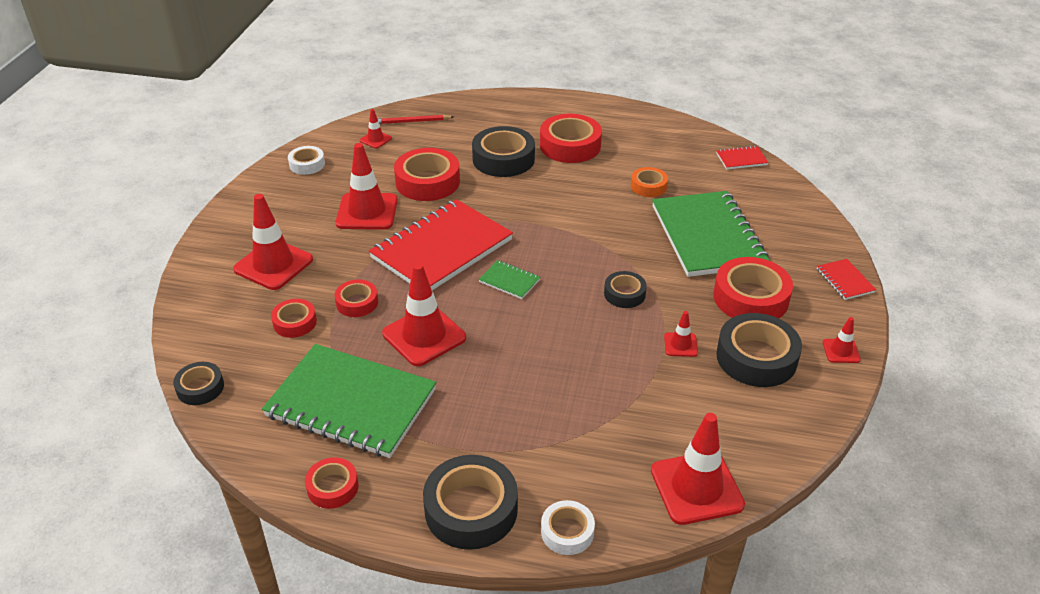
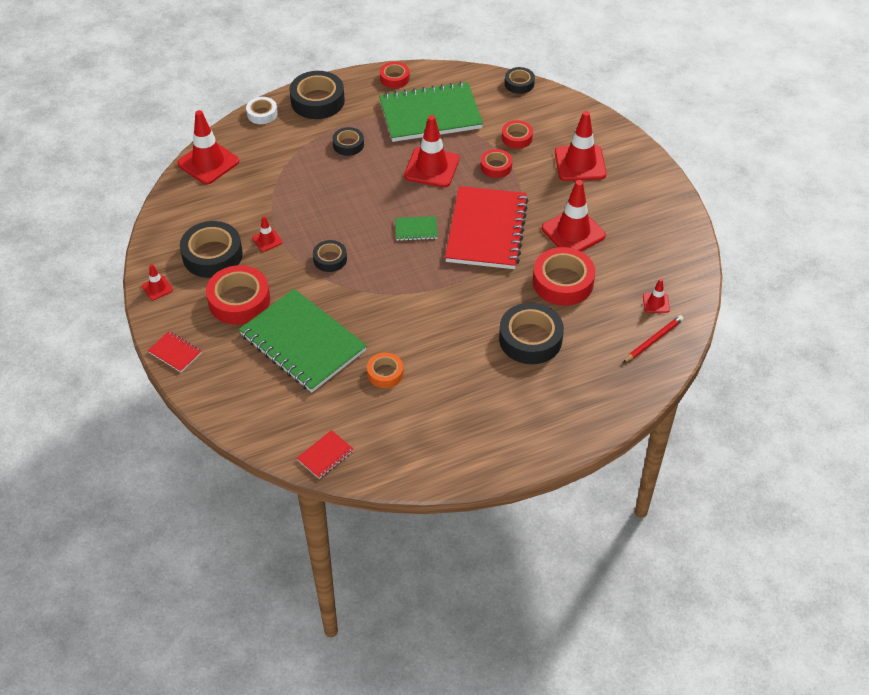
camera: 145 degrees right, 10 degrees up
(307, 164) = (672, 249): white tape -> none
(490, 415) = (348, 145): none -> black tape
(570, 146) = (490, 387): red tape -> none

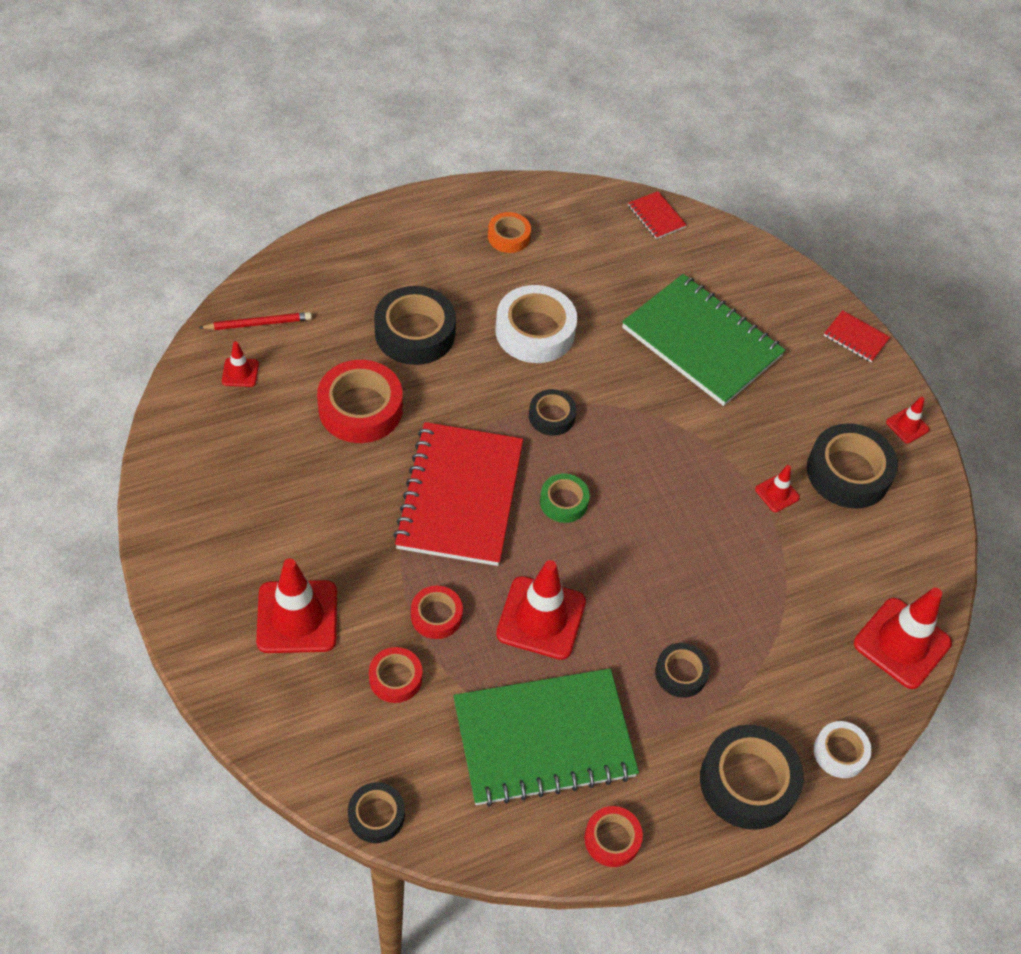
camera: 175 degrees right, 5 degrees up
(239, 300) = (794, 402): red tape -> none
(325, 455) = (656, 216): red notebook -> red notebook turned 75 degrees counterclockwise
(330, 259) = (683, 458): black tape -> black tape (551, 416)
(385, 373) = (596, 300): orange tape -> orange tape (508, 237)
(416, 229) = (563, 502): green notebook -> green tape
(436, 345) = (535, 331): none -> white tape
(573, 232) = (332, 487): red traffic cone -> none
(653, 340) = (258, 323): red pencil -> red pencil turned 150 degrees counterclockwise

